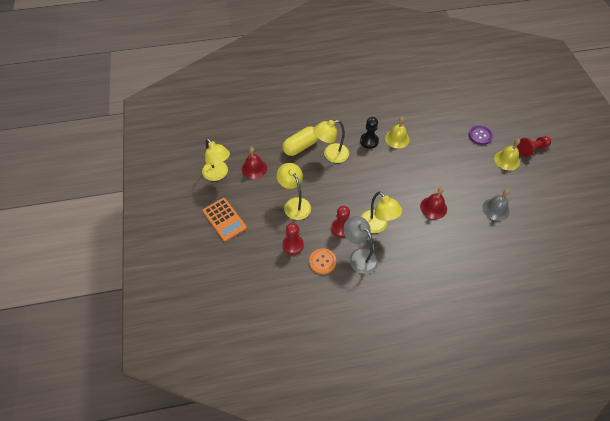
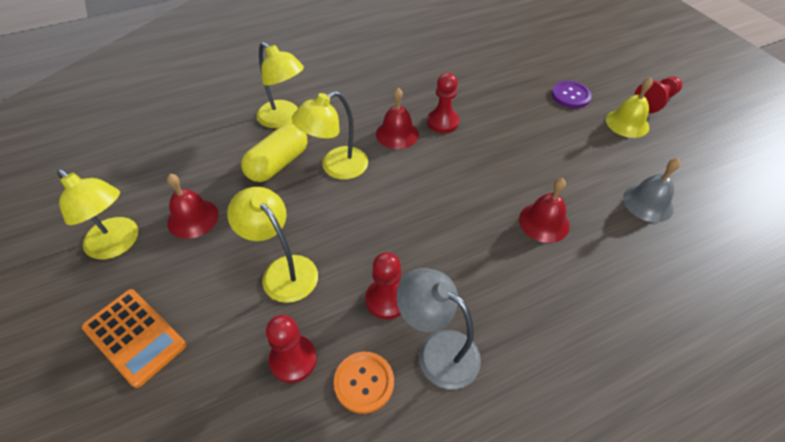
camera: 15 degrees left, 5 degrees down
(369, 141) = (397, 134): black pawn -> red bell
(377, 226) = (454, 279): yellow lamp -> yellow lamp (284, 119)
(397, 139) = (442, 122): yellow bell -> red pawn

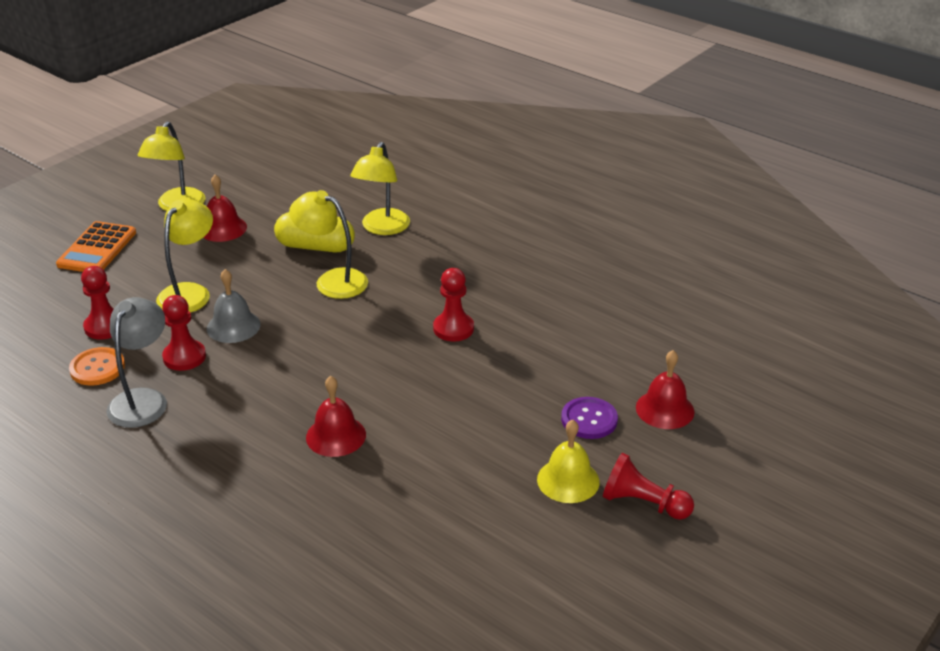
camera: 65 degrees right, 15 degrees down
(397, 134) = (410, 303): red bell -> red bell (665, 409)
(648, 203) = (417, 516): grey bell -> grey bell (233, 326)

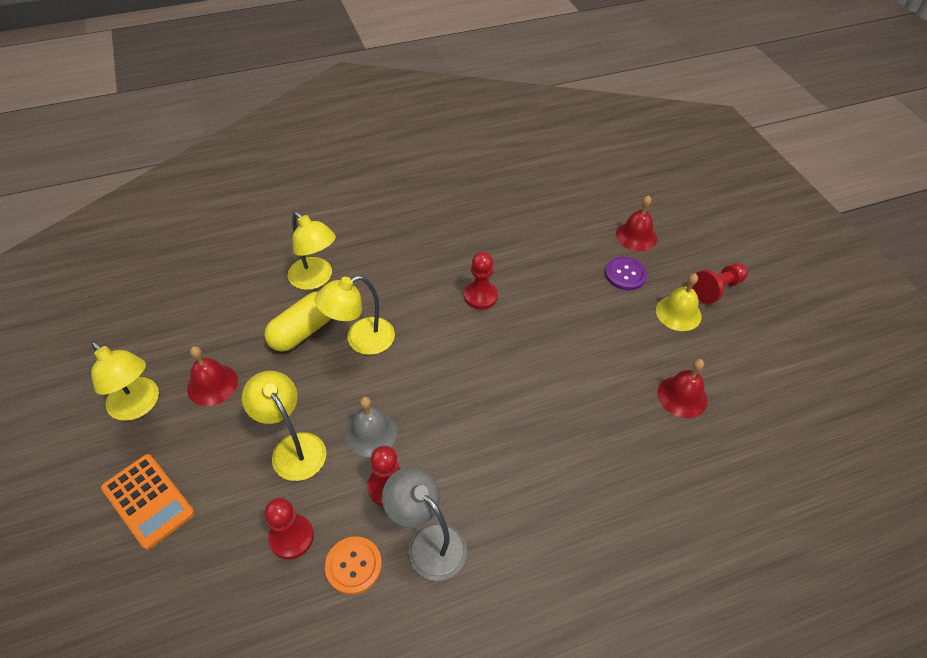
camera: 60 degrees left, 15 degrees up
(336, 436) = (561, 419): red bell -> red bell (682, 396)

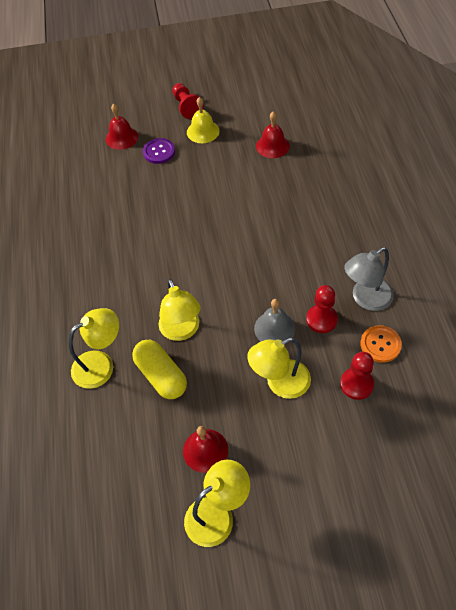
camera: 75 degrees left, 5 degrees up
(148, 501) = (316, 494): orange calculator -> none
(480, 296) = (156, 243): red pawn -> none

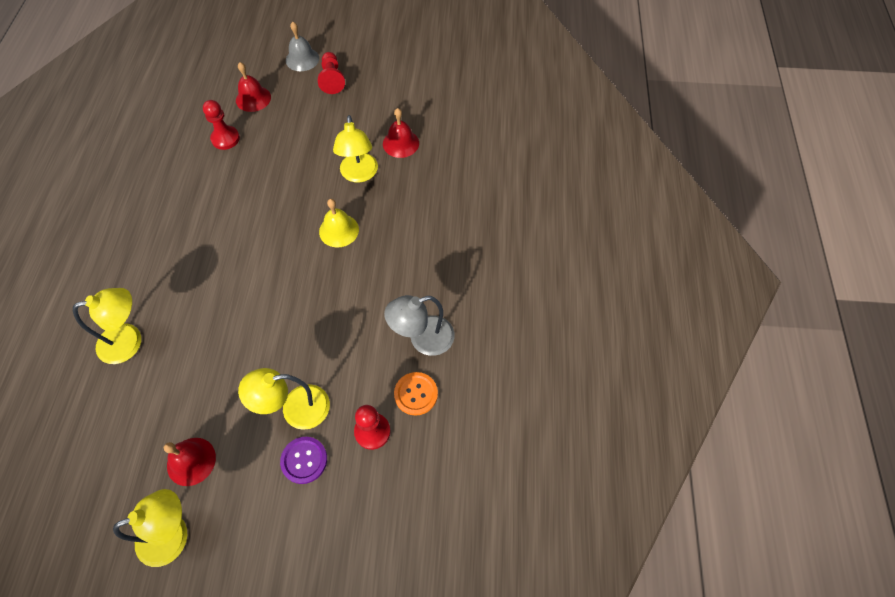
camera: 10 degrees right, 5 degrees up
(159, 152) = (283, 123): purple button -> purple button (304, 460)
(161, 376) = (182, 368): yellow capsule -> none
(182, 331) = (223, 325): yellow lamp -> yellow lamp (359, 174)
(203, 131) = (337, 110): yellow bell -> yellow bell (339, 230)
(274, 328) = (316, 347): grey bell -> grey bell (302, 59)
(321, 319) = (367, 350): red pawn -> red pawn (225, 139)

